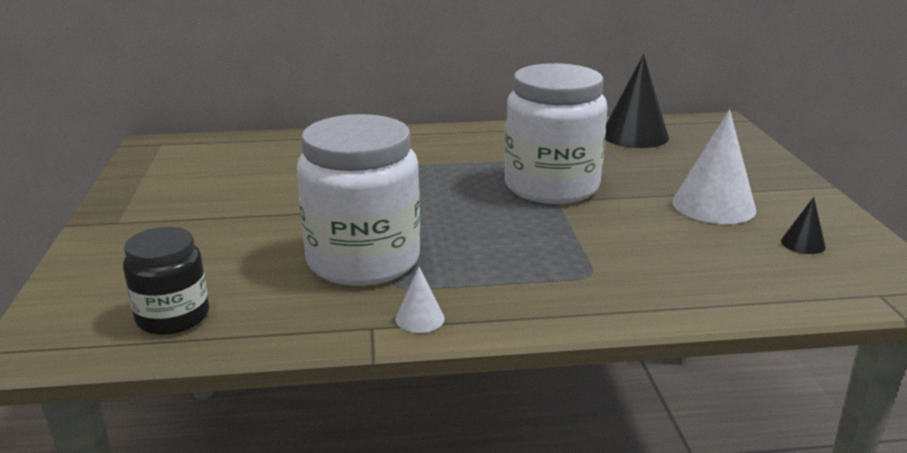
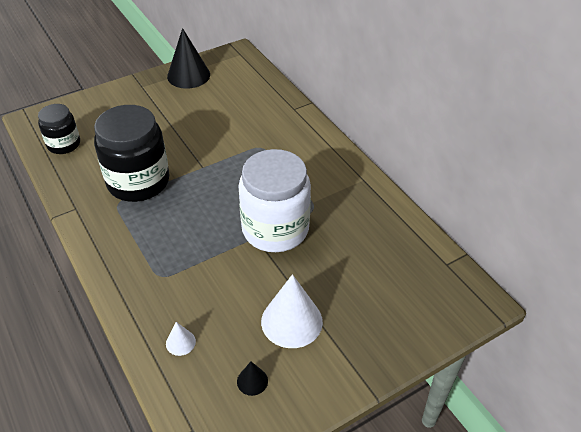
camera: 65 degrees right, 20 degrees up
(363, 260) = (138, 182): white jar -> black jar
(420, 318) = (88, 222): white cone -> white cone (180, 342)
(634, 135) = (404, 252): black cone -> black cone (188, 75)

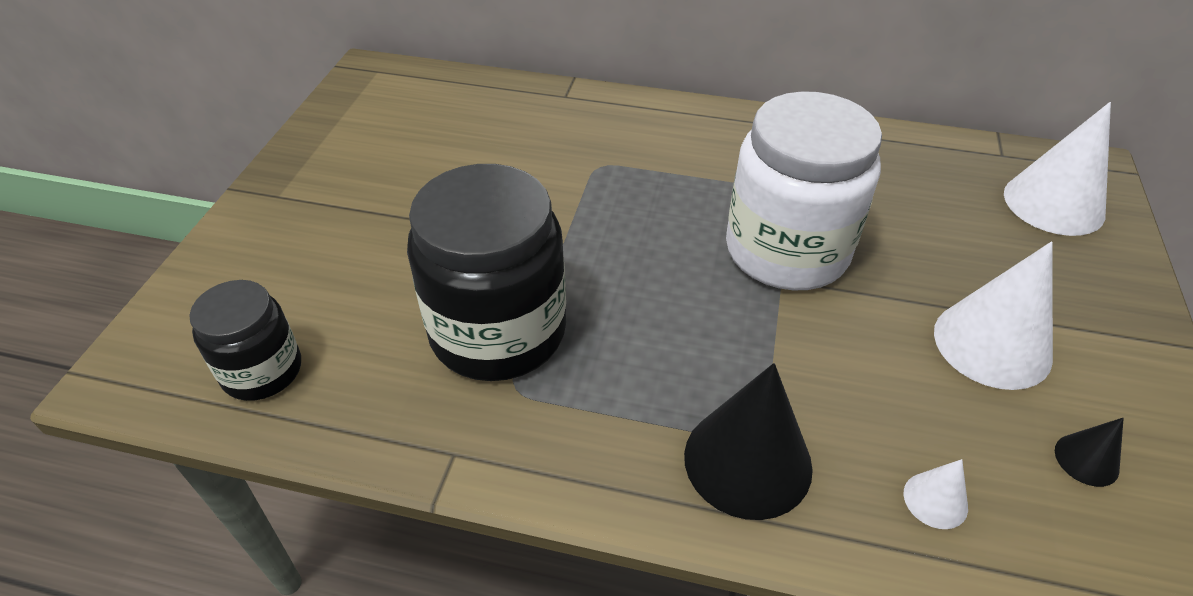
camera: 45 degrees left, 0 degrees up
(188, 75) = (337, 138): black cone -> black cone (747, 461)
(428, 300) = (1053, 203): none -> white cone

